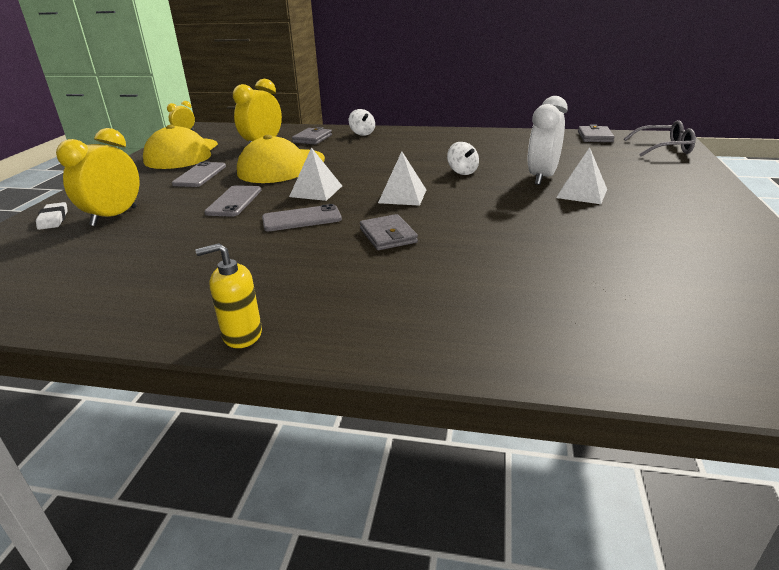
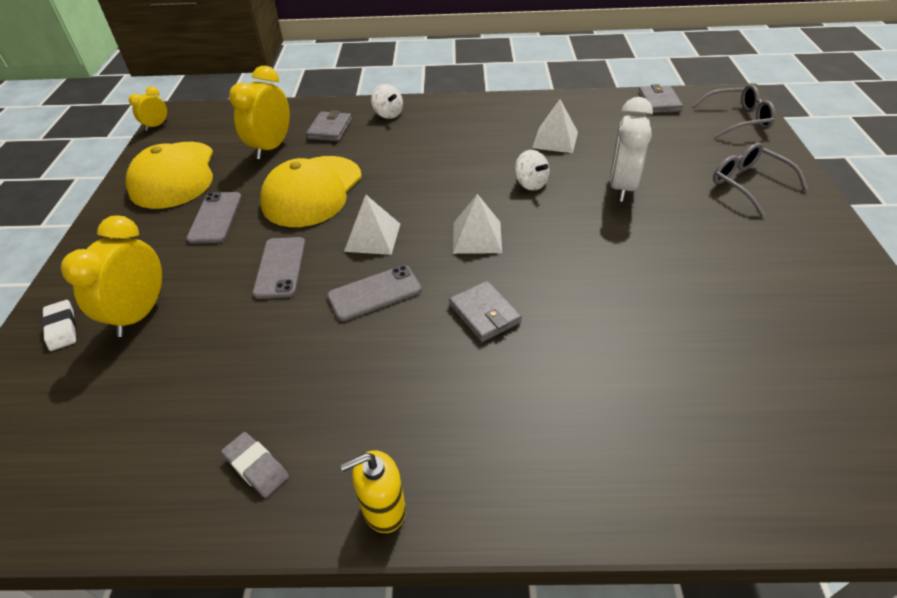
camera: 10 degrees left, 15 degrees up
(152, 301) = (256, 467): none -> grey eraser
(582, 193) = (671, 213): white pyramid -> white pyramid (555, 140)
(661, 182) = (748, 184): none -> grey glasses

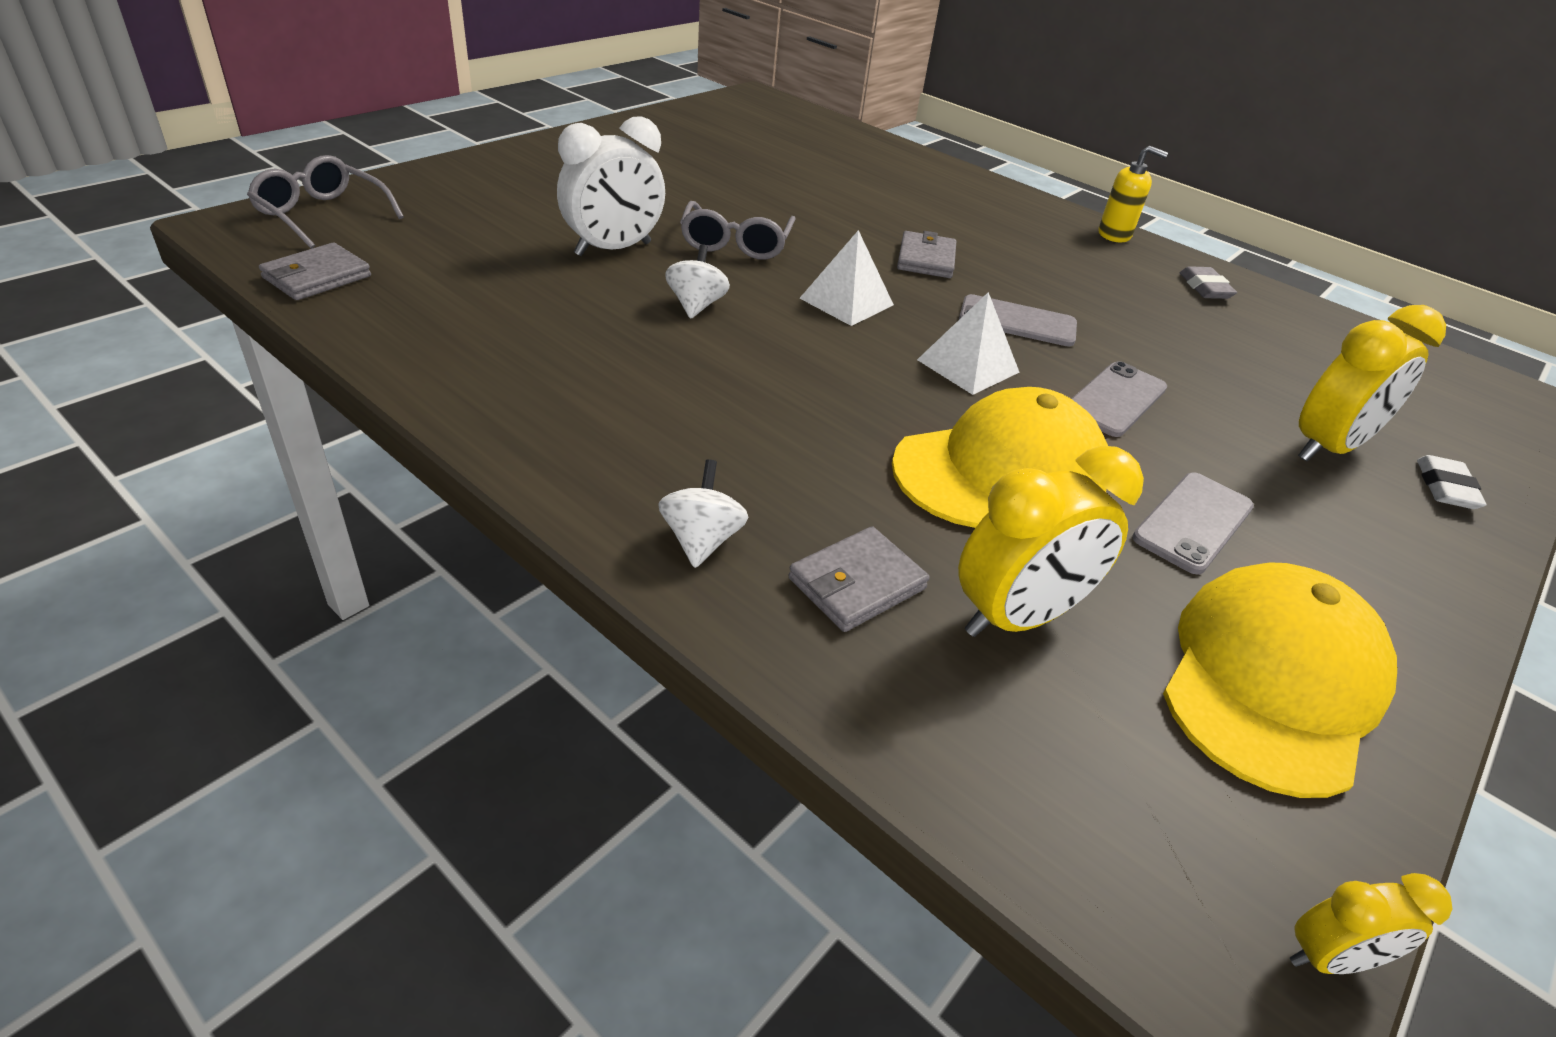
camera: 145 degrees left, 5 degrees down
(555, 140) = (556, 324): white pyramid -> none
(748, 184) = (502, 188): grey glasses -> grey glasses (736, 244)

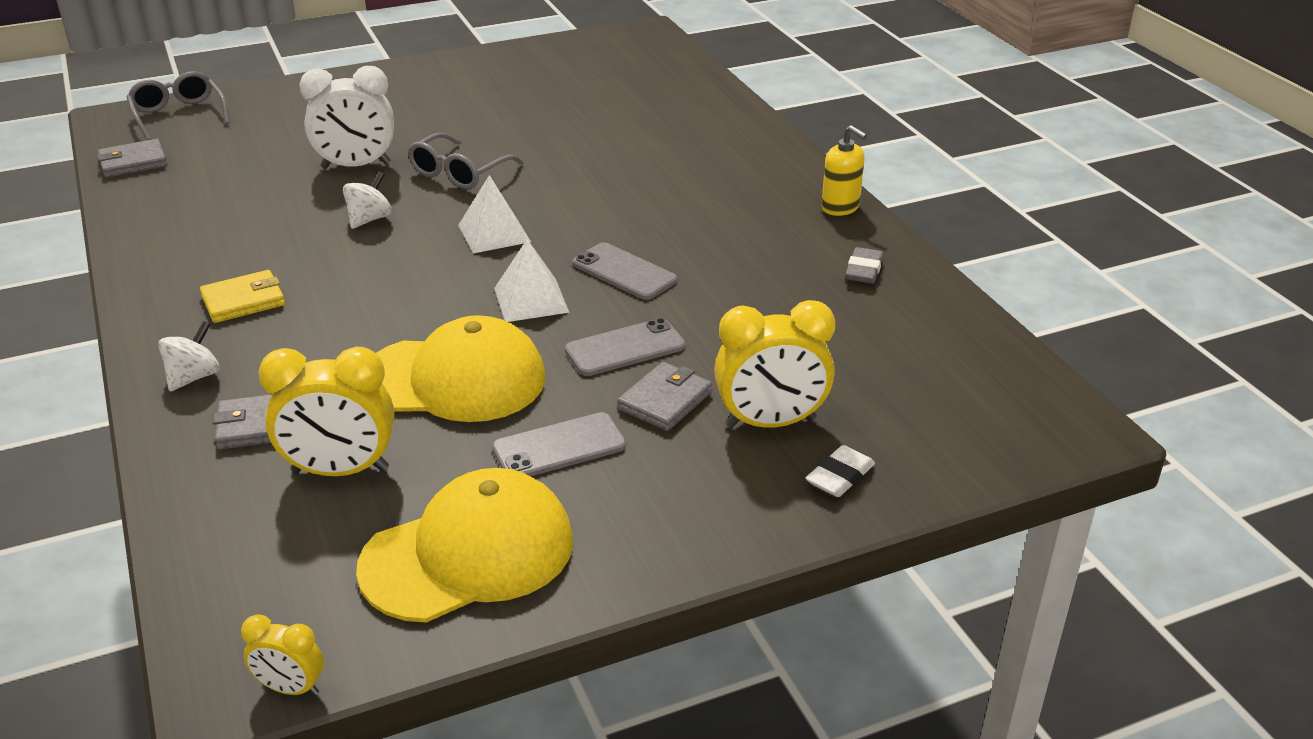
camera: 30 degrees right, 5 degrees down
(655, 426) = (243, 301): none -> yellow wallet
(926, 259) = (611, 207): grey wallet -> grey wallet (665, 401)

